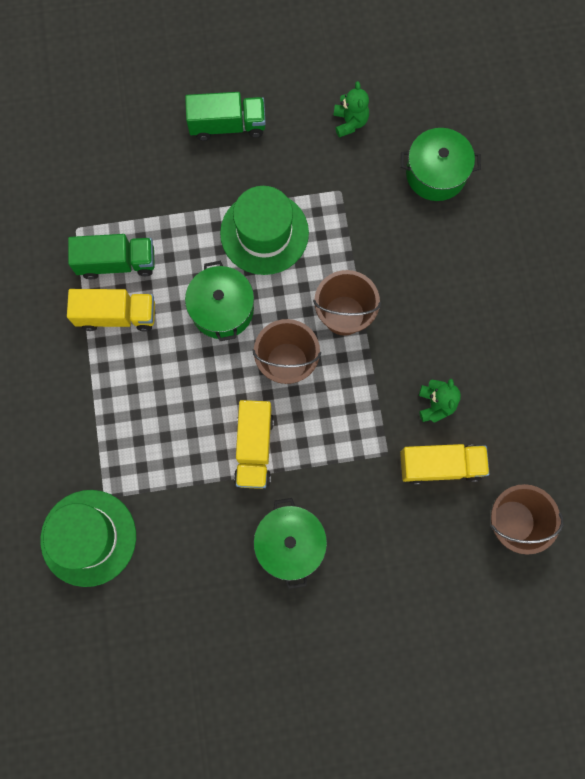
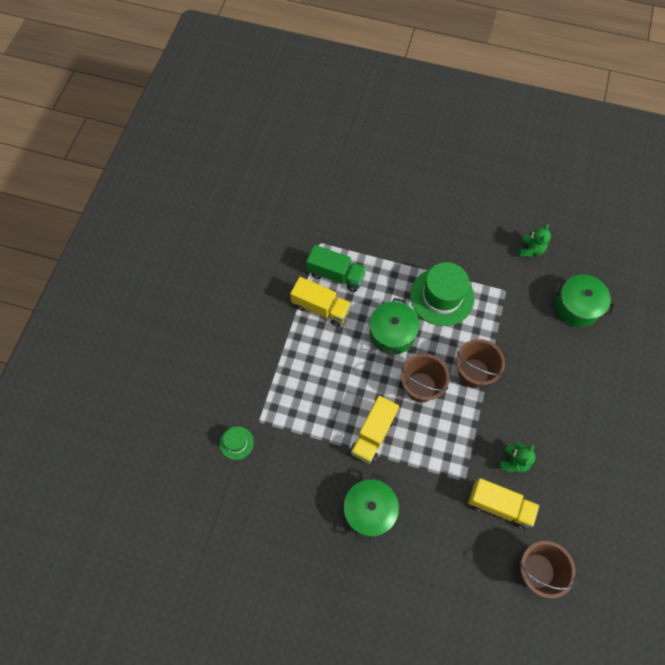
camera: 25 degrees right, 10 degrees down
(88, 537) = (236, 443): green hat -> green hat, size x0.49
(227, 125) = (447, 219): green truck -> none

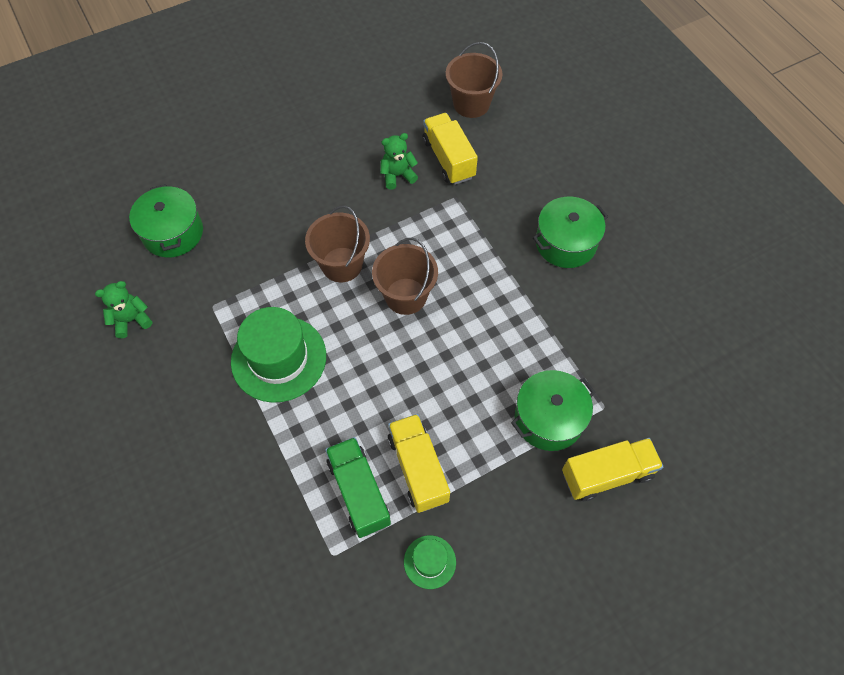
camera: 135 degrees left, 5 degrees down
(236, 443) = (648, 407): green hat -> green hat (429, 562)
(373, 434) = (497, 296): yellow truck -> yellow truck (607, 474)
(392, 333) = (373, 369): green pot -> green pot (548, 418)

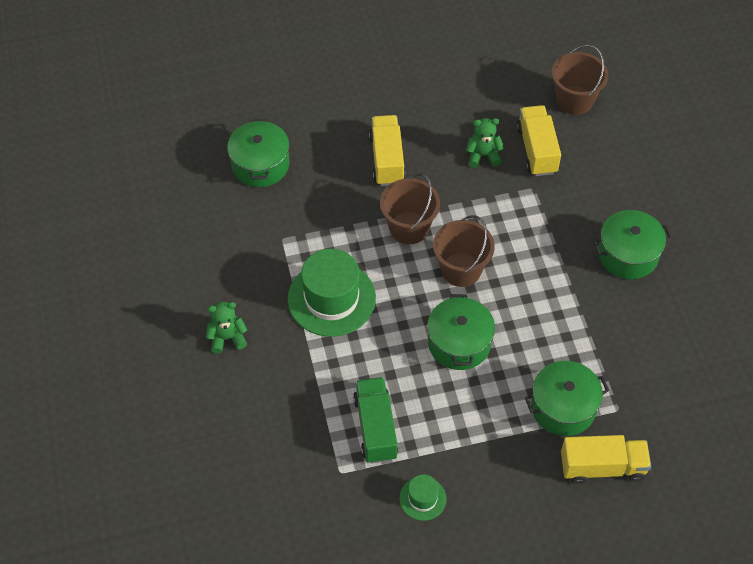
camera: 15 degrees right, 5 degrees down
(131, 320) = (208, 235): green teddy bear -> green teddy bear (227, 338)
(418, 469) = (432, 421): yellow truck -> yellow truck (387, 159)
(424, 375) = (459, 343): none -> green pot

